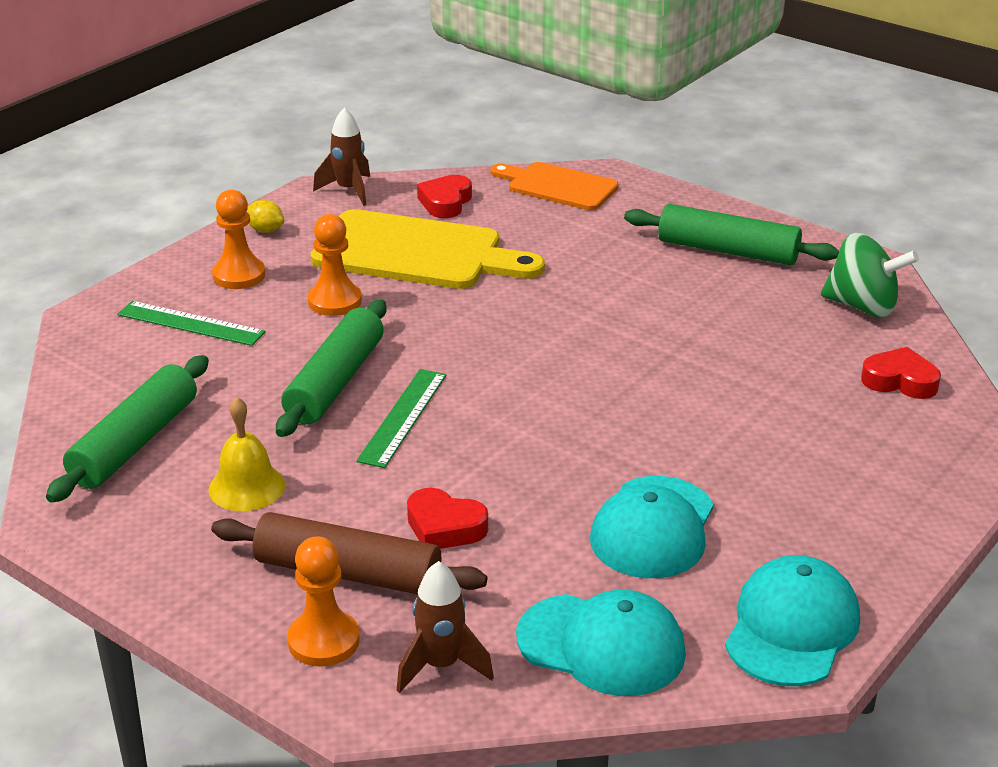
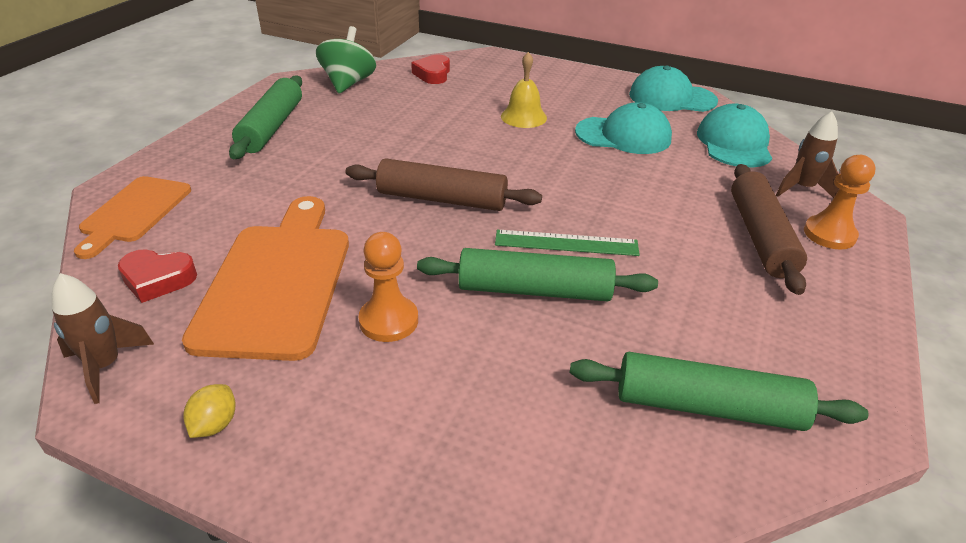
camera: 105 degrees left, 5 degrees up
(190, 323) = (466, 433): green ruler -> none
(239, 275) = (341, 419): orange pawn -> none
(247, 487) = (712, 308): yellow bell -> yellow bell (523, 117)
(416, 253) = (278, 282): yellow cutting board -> orange cutting board
(444, 527) = (681, 205): red heart -> none
(523, 348) = (442, 199): none -> brown rolling pin

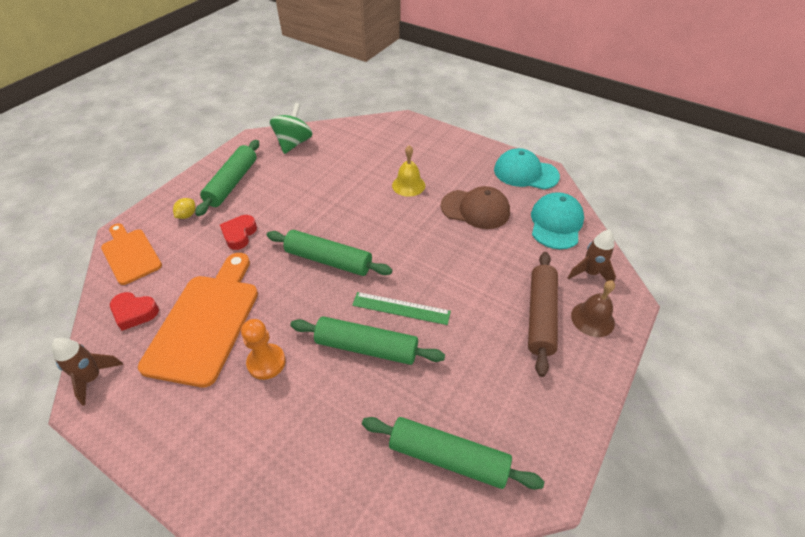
camera: 10 degrees right, 10 degrees up
(134, 212) = (130, 254): orange cutting board -> orange cutting board turned 120 degrees clockwise
(215, 424) = (146, 430): yellow lemon -> yellow lemon (187, 215)
(433, 74) = (356, 137): red heart -> red heart (239, 234)
(442, 199) = (328, 260): brown rolling pin -> green rolling pin
(623, 135) = (475, 209): turquoise cap -> brown cap
(829, 234) = (592, 319): orange pawn -> brown bell

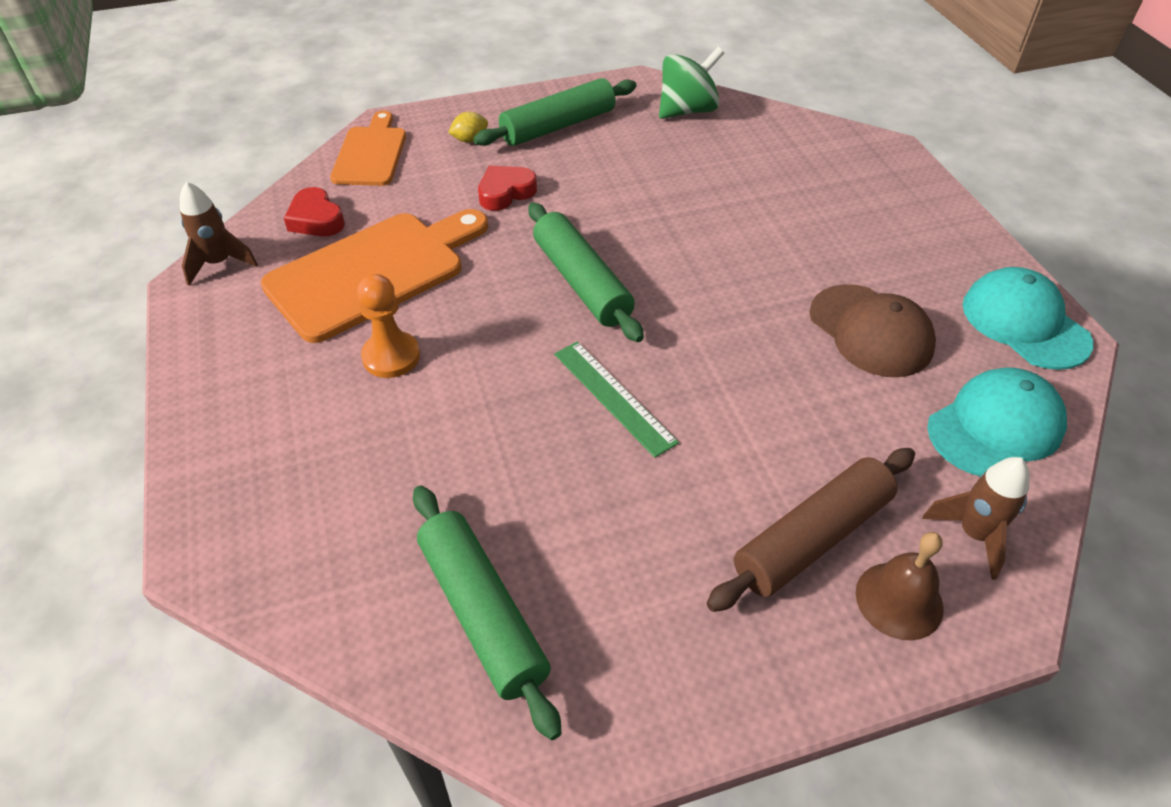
camera: 40 degrees right, 0 degrees up
(366, 347) = (520, 415): green rolling pin -> none
(408, 185) = (797, 243): yellow bell -> none

